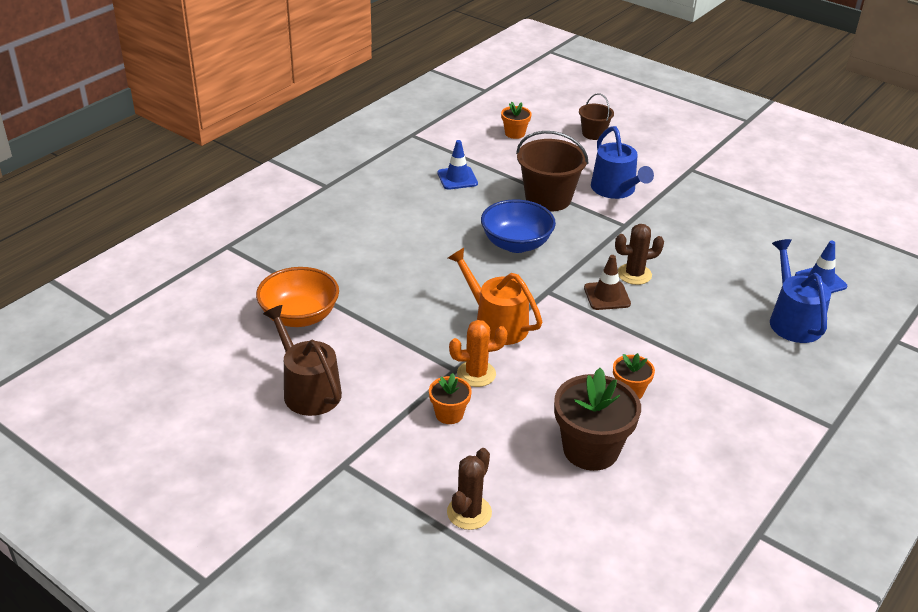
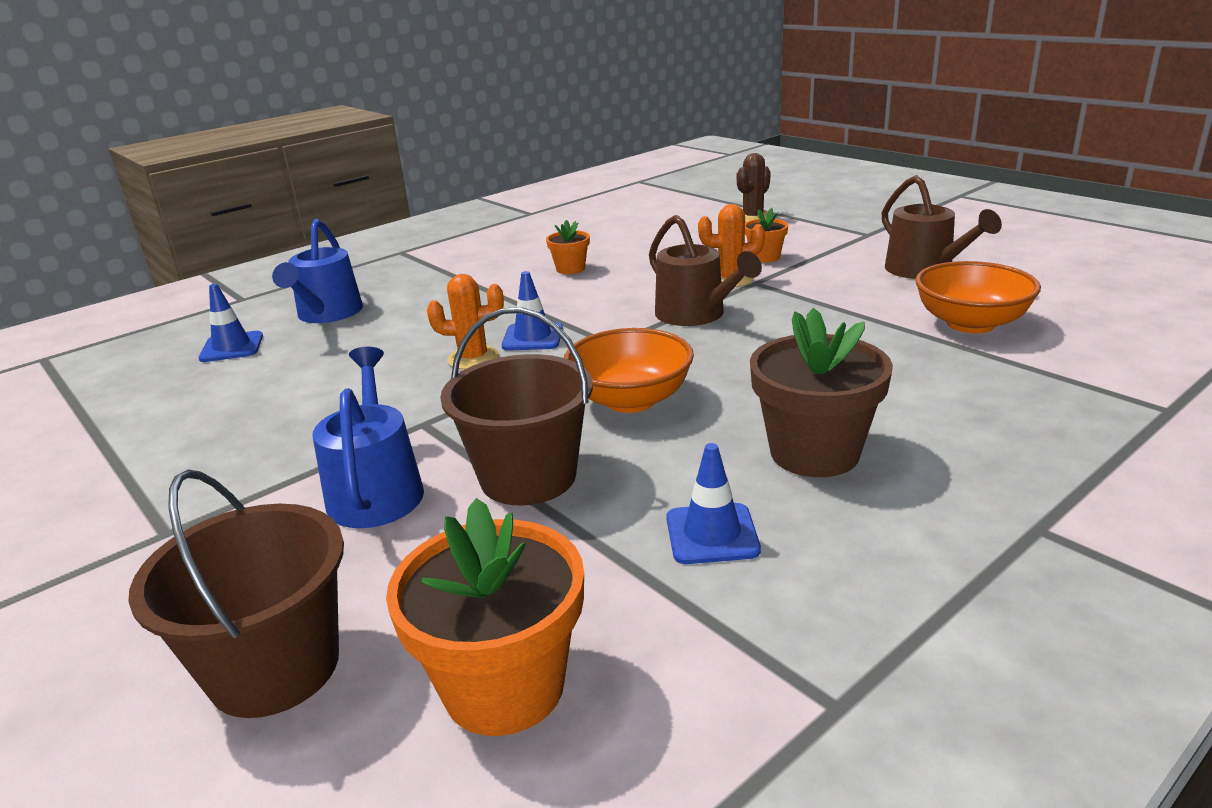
camera: 165 degrees left, 10 degrees down
(496, 323) = (695, 315): orange watering can -> brown watering can
(515, 133) = (504, 687): orange flower pot -> orange flower pot, size x1.92
(516, 244) = (630, 400): blue bowl -> orange bowl
(590, 450) = (634, 241): brown flower pot -> brown flower pot (814, 453)
(593, 134) = (274, 667): brown bucket -> brown bucket, size x1.80
(607, 296) = (532, 337): brown traffic cone -> blue traffic cone
(634, 274) = (473, 358): brown cactus -> orange cactus

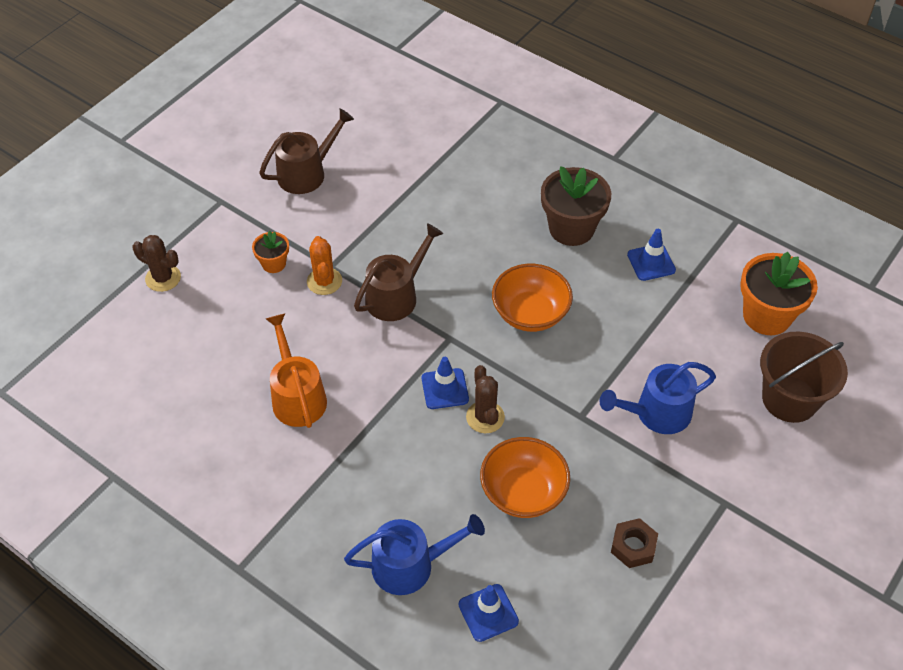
camera: 105 degrees left, 25 degrees up
(197, 441) = (633, 546): none -> brown nut
(473, 358) = (485, 417): orange cactus -> brown cactus
(528, 477) = (625, 345): brown bucket -> none
(570, 269) = (297, 397): orange flower pot -> orange watering can
(970, 324) = (402, 159): orange bowl -> orange bowl (523, 492)

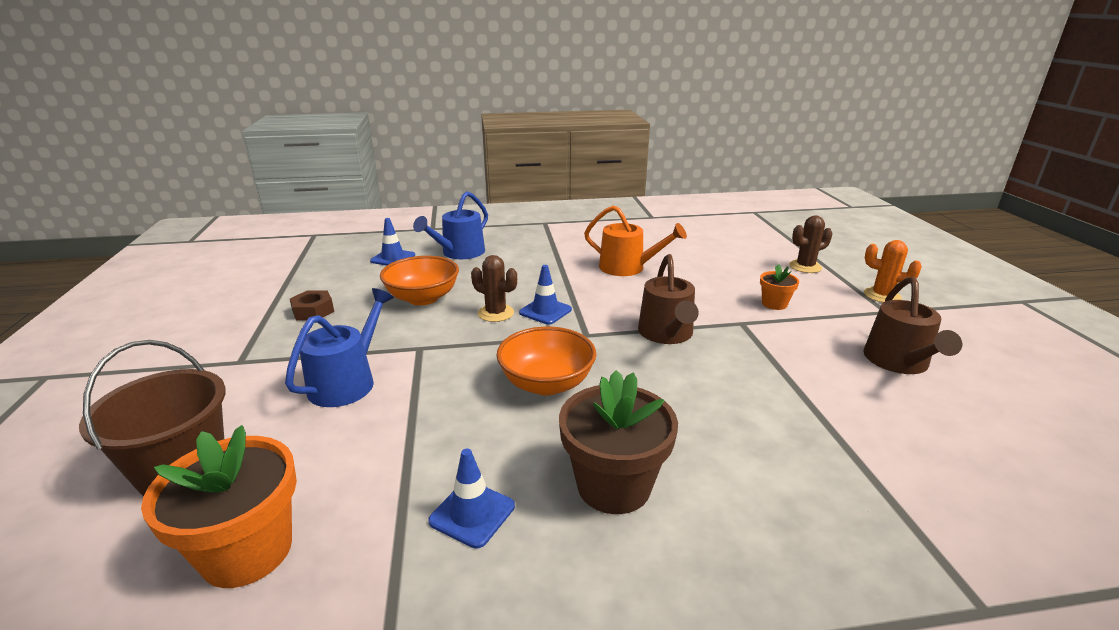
camera: 135 degrees right, 25 degrees down
(324, 281) = (726, 314): orange cactus -> orange cactus (882, 295)

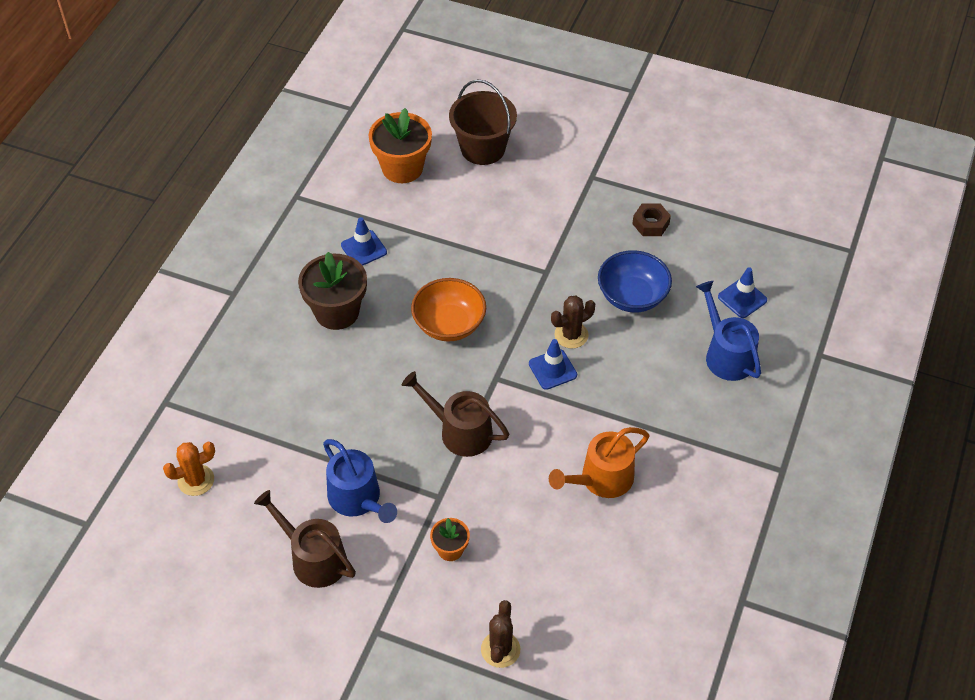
camera: 120 degrees right, 25 degrees up
(347, 382) = (525, 225): blue watering can -> blue watering can (358, 499)
(423, 298) = (632, 296): orange bowl -> blue bowl
(882, 295) = (400, 660): orange cactus -> orange cactus (196, 480)

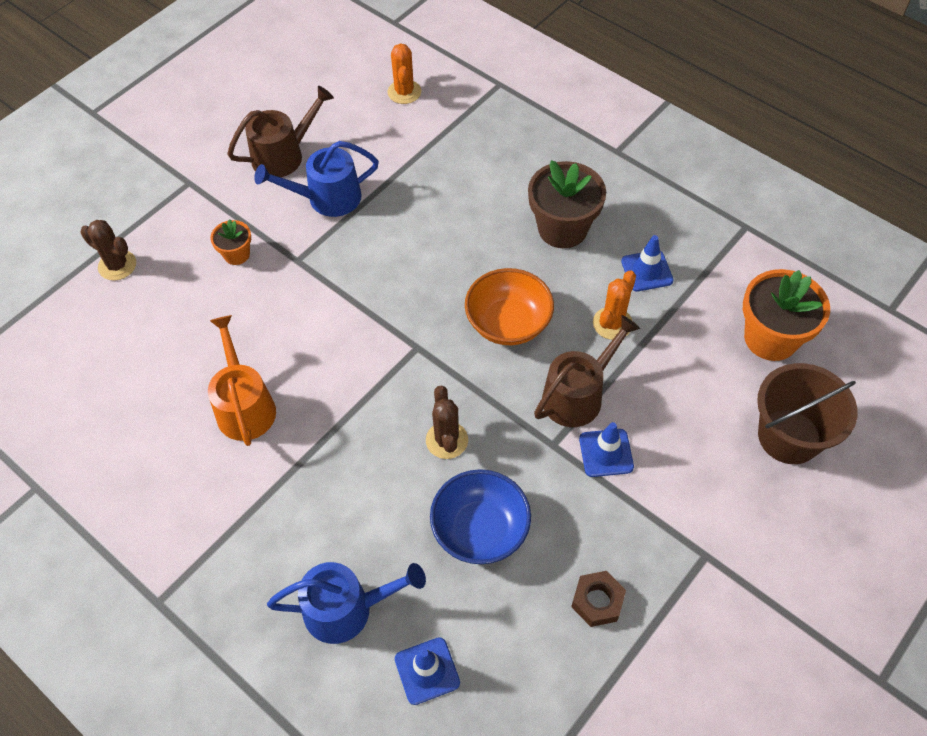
camera: 110 degrees right, 5 degrees up
(424, 260) = (612, 323): none -> orange cactus
(460, 431) = (364, 297): brown watering can -> brown watering can (577, 395)
(552, 369) = (406, 405): blue traffic cone -> blue traffic cone (606, 453)

